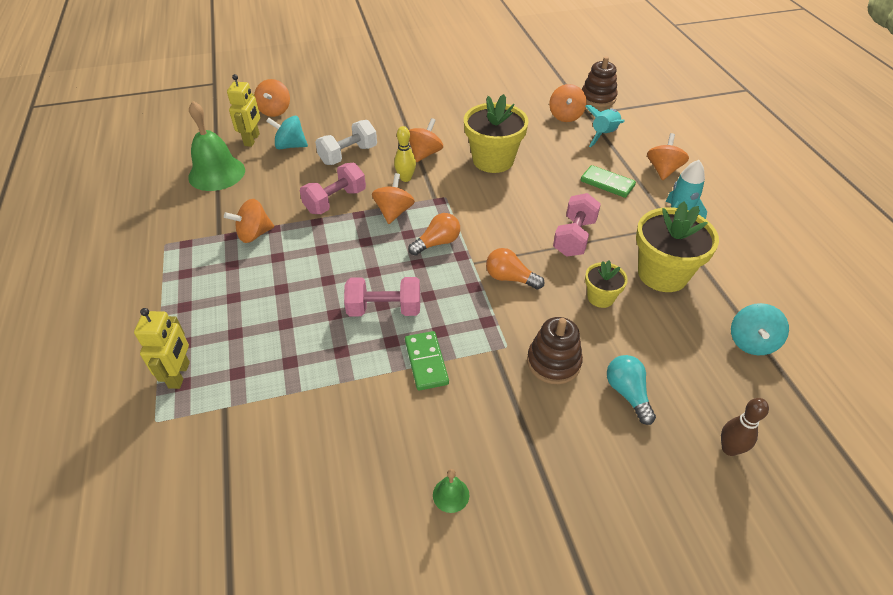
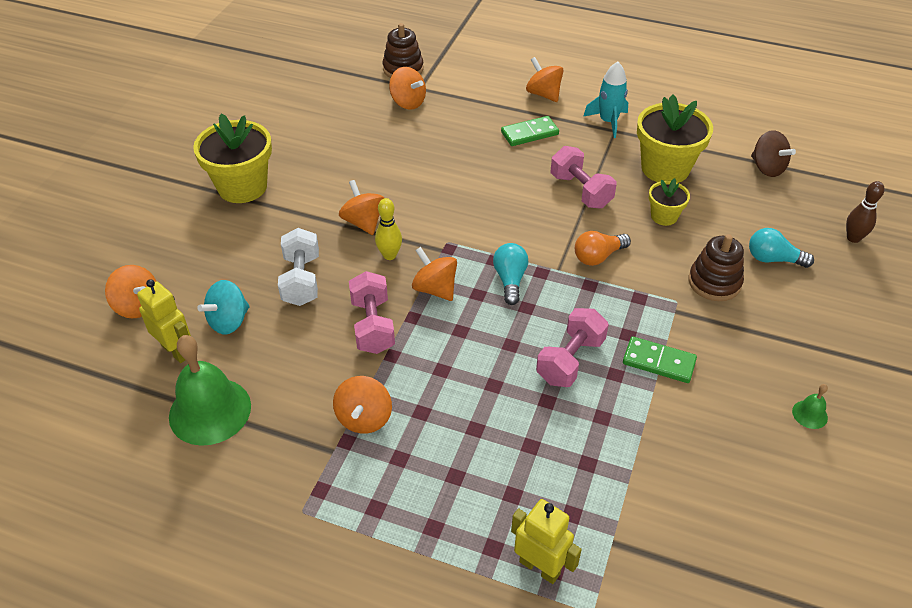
camera: 55 degrees left, 0 degrees up
(437, 243) = (510, 280): orange light bulb -> turquoise light bulb
(493, 160) = (424, 182): yellow flower pot -> yellow flower pot (242, 187)
(604, 135) = (461, 97): turquoise rocket -> none
(751, 342) = (767, 168): turquoise spinning top -> brown spinning top

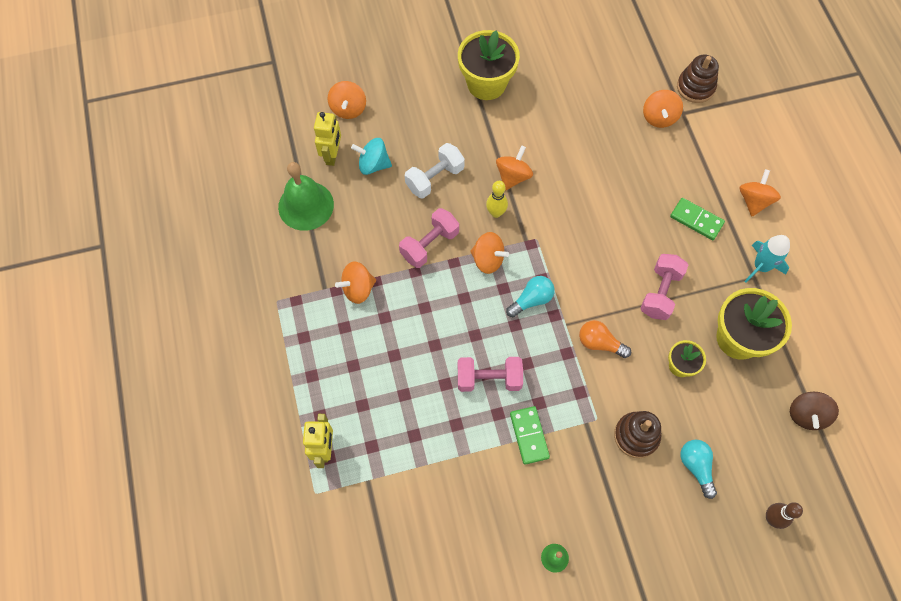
camera: 55 degrees right, 20 degrees up
(435, 289) = (488, 259): orange spinning top -> orange spinning top turned 105 degrees clockwise

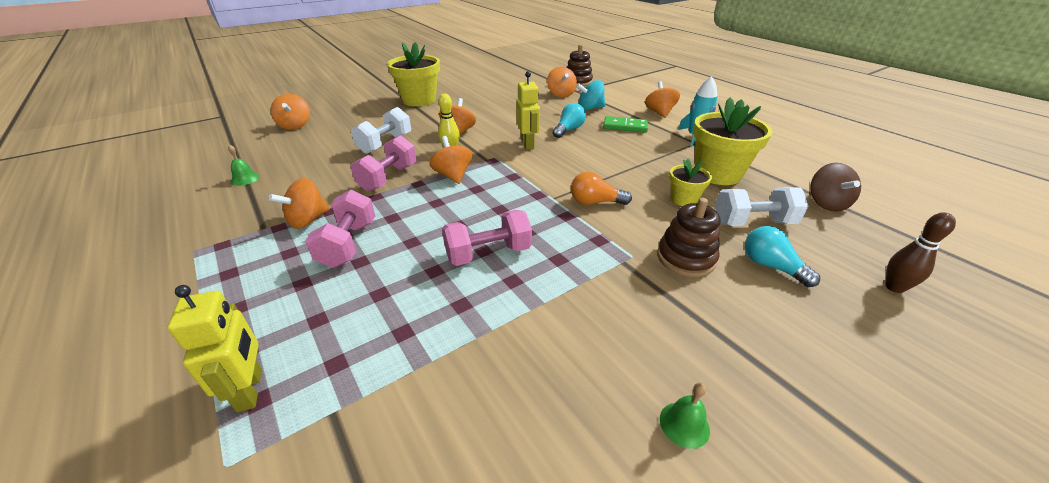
camera: 20 degrees left, 30 degrees down
(306, 205) = (245, 179): green bell -> green bell, size x0.42
(332, 155) = (278, 148): yellow robot -> yellow robot (528, 144)
(373, 164) = (321, 146): turquoise spinning top -> turquoise spinning top (590, 108)
(488, 259) = (453, 175): orange spinning top -> orange spinning top turned 120 degrees counterclockwise
(529, 435) = (562, 290): green domino -> none
(531, 300) = (509, 190): turquoise light bulb -> turquoise light bulb (568, 130)
(660, 293) = (627, 163): pink dumbbell -> pink dumbbell (348, 244)
(720, 416) = (753, 222): none -> white dumbbell

